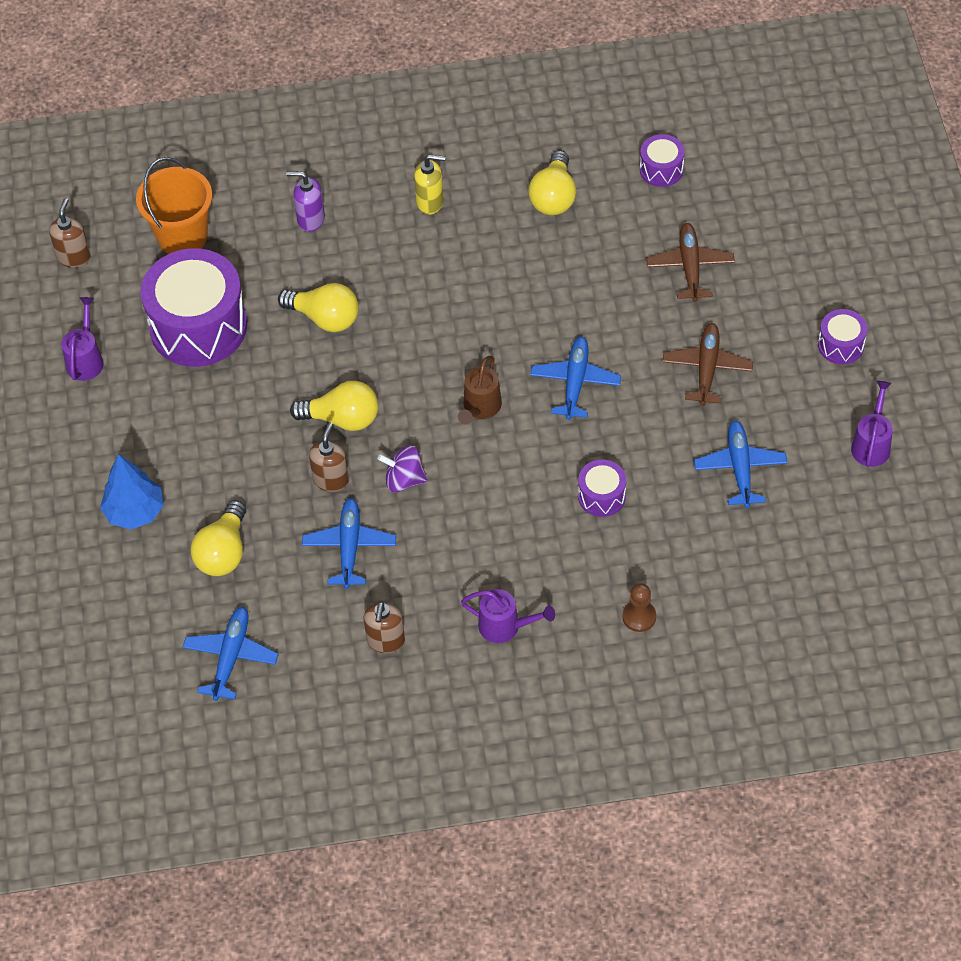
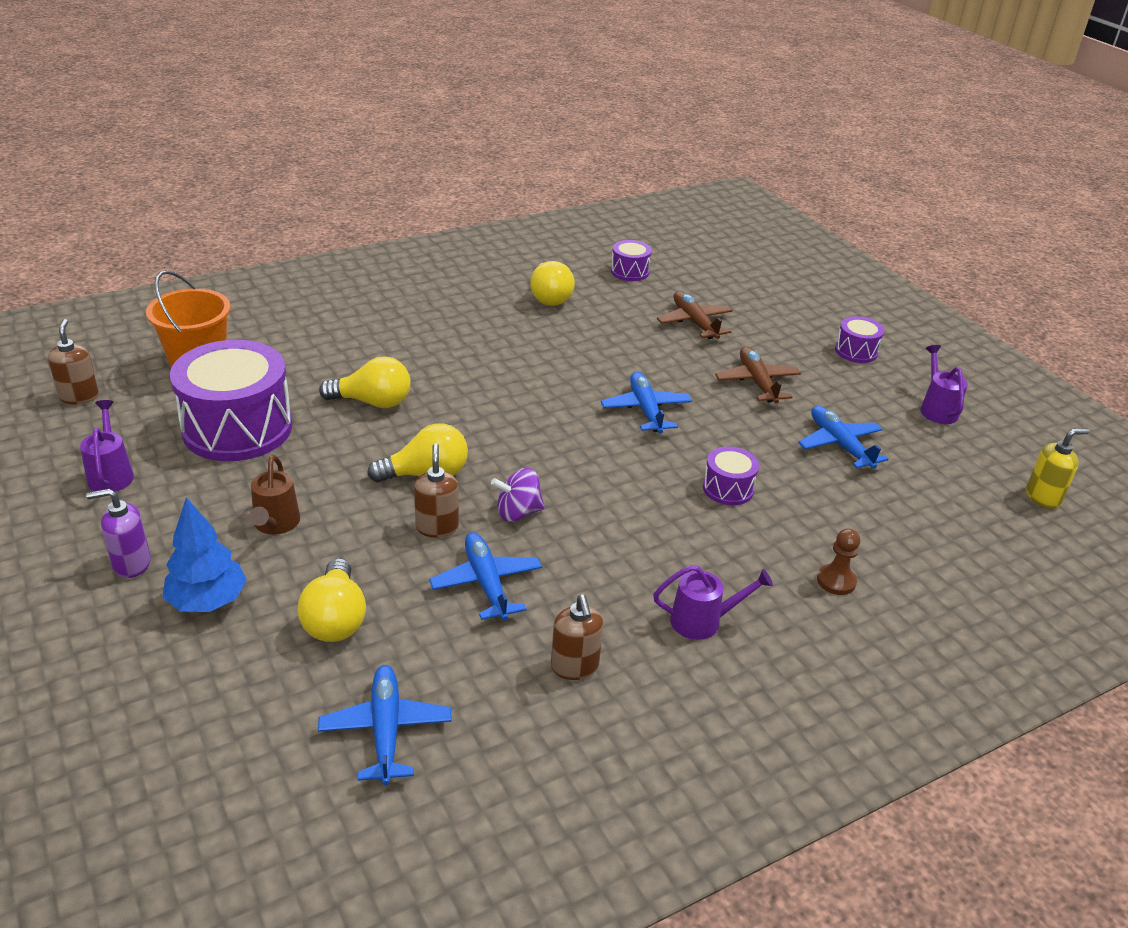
camera: 25 degrees left, 20 degrees down
(310, 219) = (328, 338): purple soap dispenser -> purple soap dispenser (131, 564)
(430, 202) = (439, 313): yellow soap dispenser -> yellow soap dispenser (1043, 497)
(480, 408) = (566, 443): brown watering can -> brown watering can (275, 525)

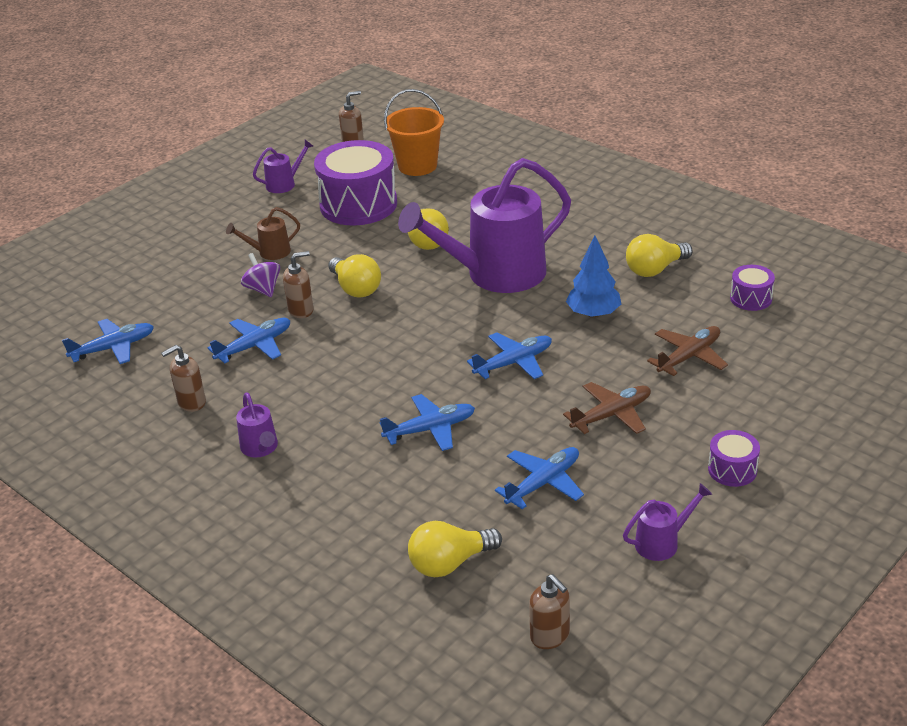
camera: 75 degrees right, 0 degrees up
(131, 564) = (210, 222): purple soap dispenser -> none
(208, 601) = (190, 256): blue tree -> blue tree (593, 314)
(335, 619) = (195, 302): yellow light bulb -> yellow light bulb (450, 563)
(481, 379) = (494, 275): none -> purple watering can
(518, 512) = (336, 338): purple spinning top -> purple spinning top (263, 289)
(728, 488) = (430, 429): purple drum -> blue plane
(836, 581) = (341, 509): brown pawn -> none
(1043, 497) = (550, 636): yellow soap dispenser -> brown soap dispenser

